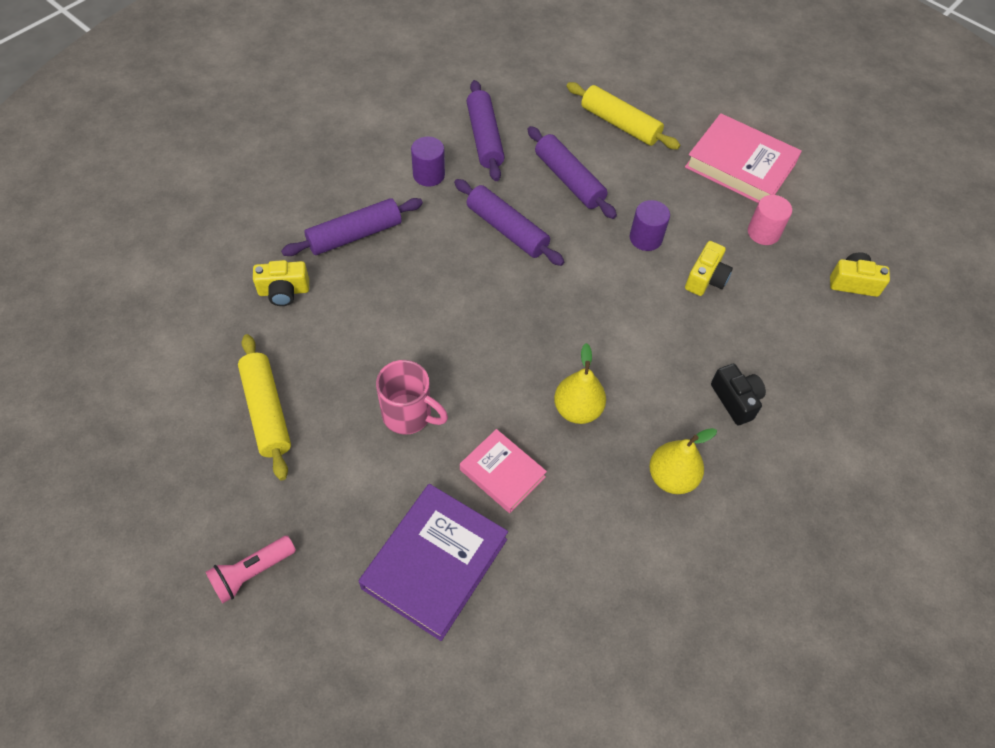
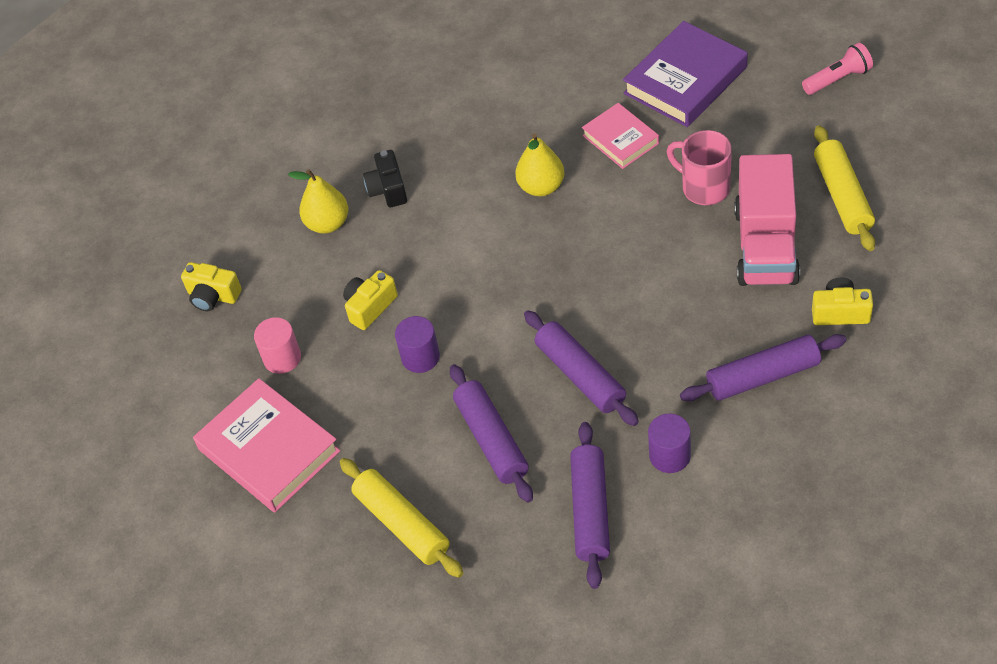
camera: 160 degrees left, 5 degrees down
(347, 353) = (766, 246): none -> pink truck
(671, 477) = (470, 131): yellow pear -> yellow pear (327, 223)

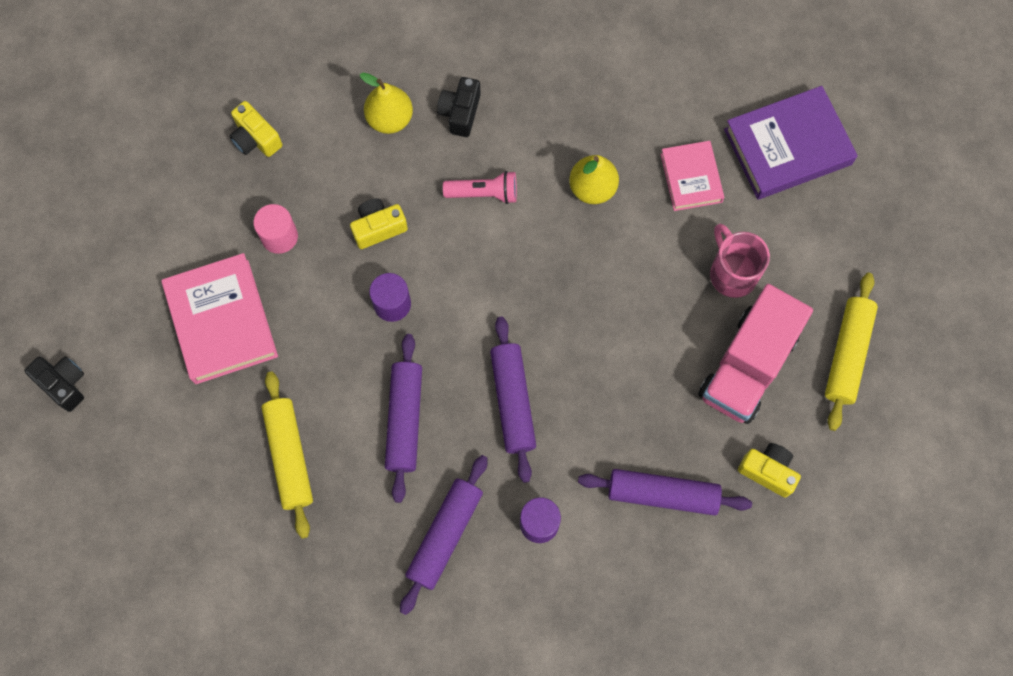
camera: 20 degrees right, 20 degrees up
(143, 579) = (63, 384): none -> black camera
(838, 79) = (925, 226): pink flashlight -> pink flashlight (484, 193)

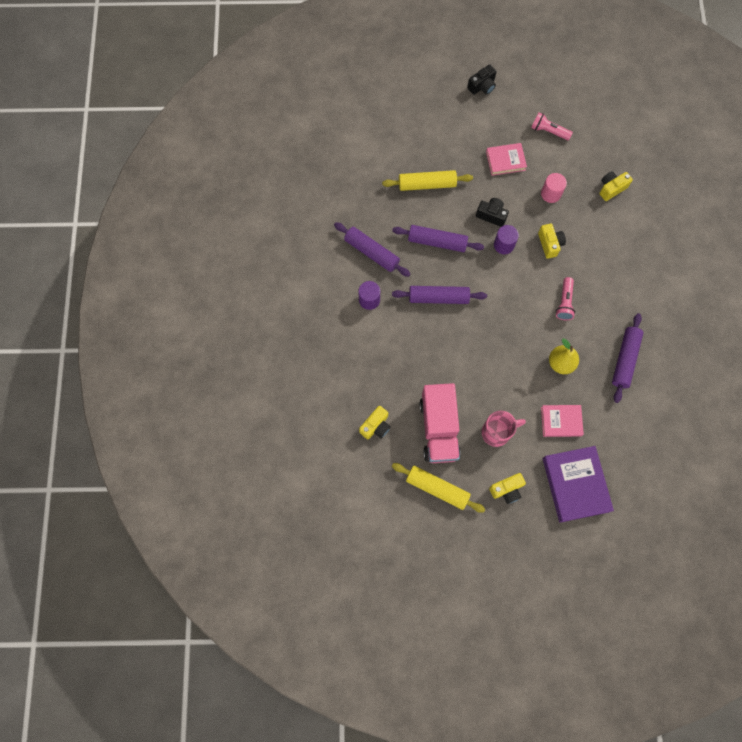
camera: 100 degrees right, 0 degrees up
(150, 253) = (548, 131): none -> pink flashlight
(222, 321) = (505, 161): pink book -> pink book, size x0.60
(390, 119) = (617, 259): yellow pear -> none
(460, 112) = (617, 298): black camera -> black camera (491, 215)
(662, 494) = (373, 366): purple rolling pin -> purple rolling pin (625, 360)
(747, 366) = (439, 429): pink truck -> pink truck turned 135 degrees counterclockwise
(821, 247) = (507, 490): none -> yellow camera

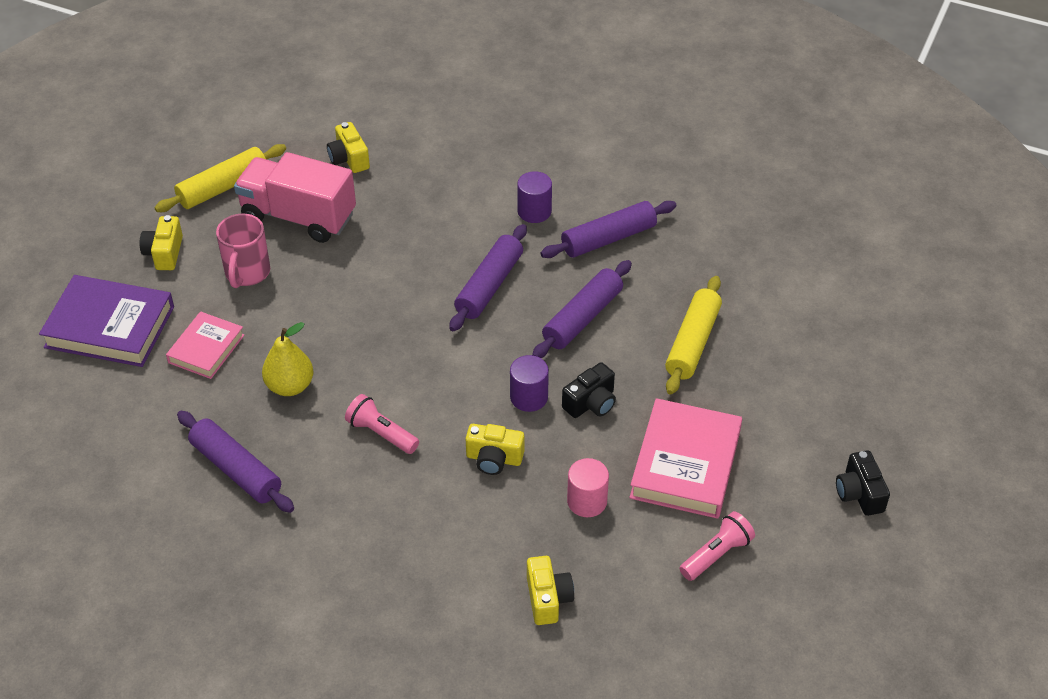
camera: 115 degrees right, 25 degrees down
(505, 161) = (685, 464): pink book -> pink book, size x1.67

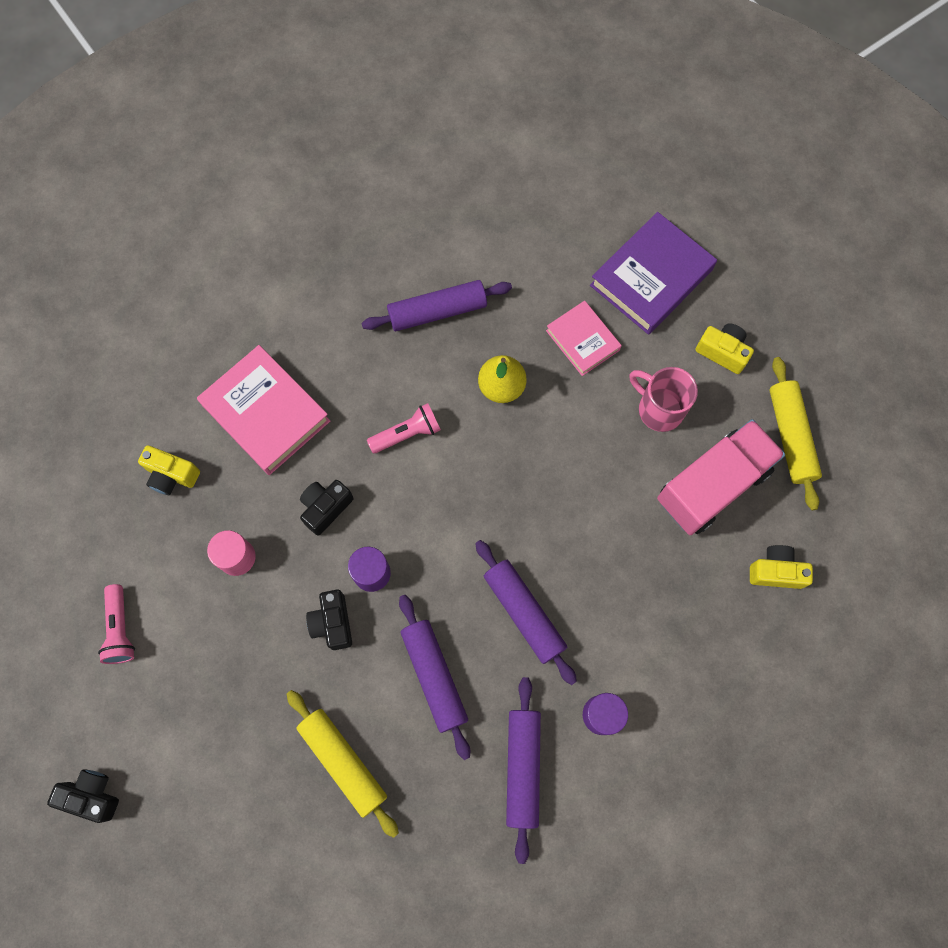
camera: 120 degrees right, 25 degrees up
(494, 458) = (326, 508): yellow camera -> black camera
(685, 464) = (219, 662): pink book -> pink book (266, 413)

